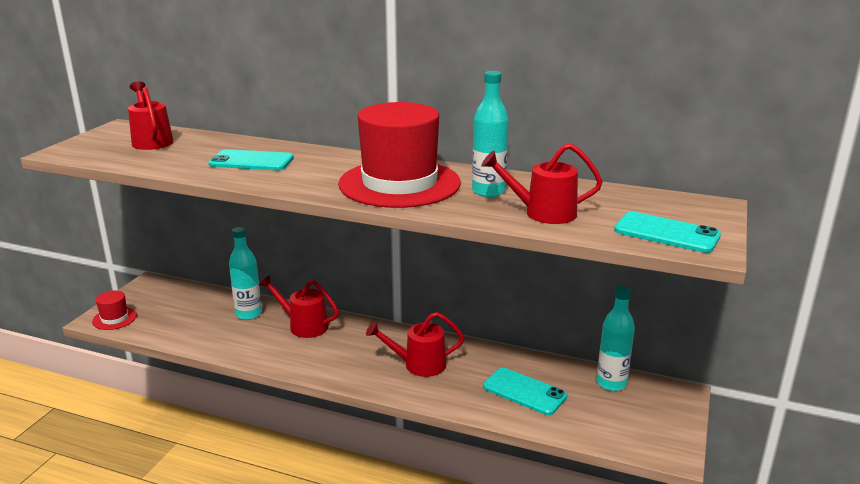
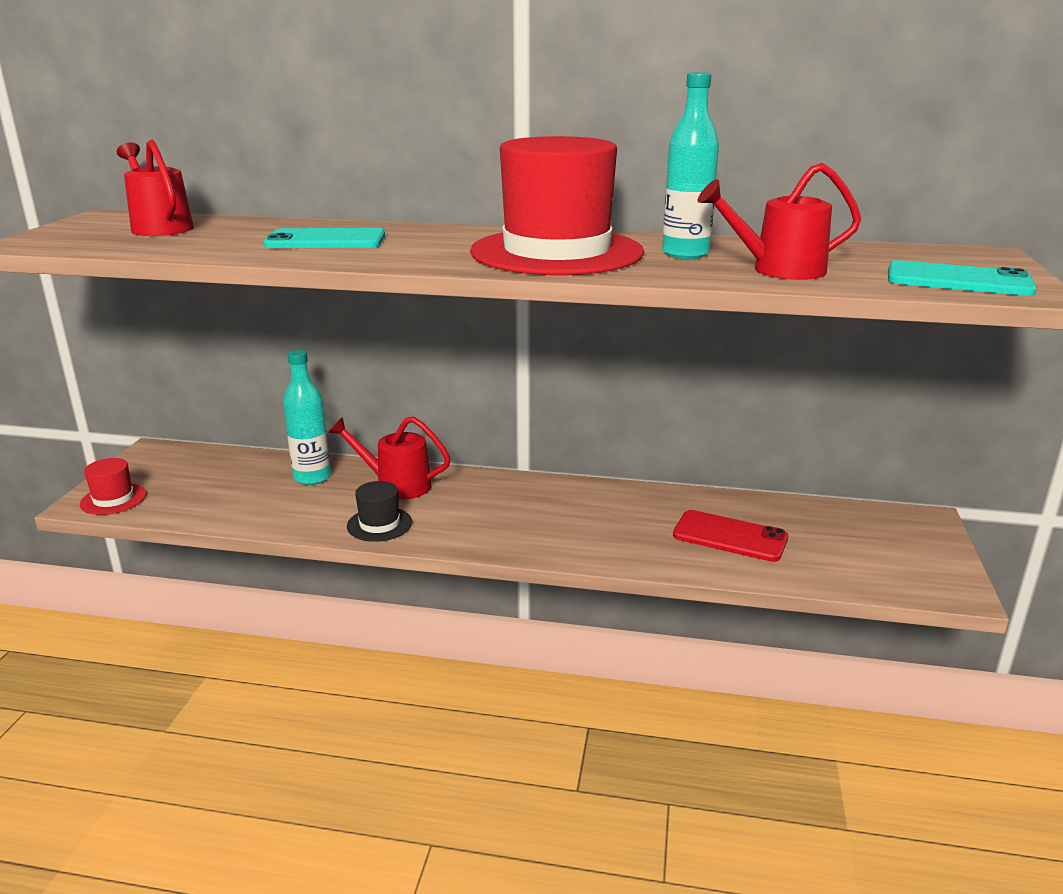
camera: 10 degrees left, 0 degrees up
(281, 356) = (379, 524): none -> black hat
(418, 365) = (574, 518): red watering can -> none
(524, 391) = (730, 537): turquoise phone -> red phone
(611, 383) = (834, 516): turquoise bottle -> none

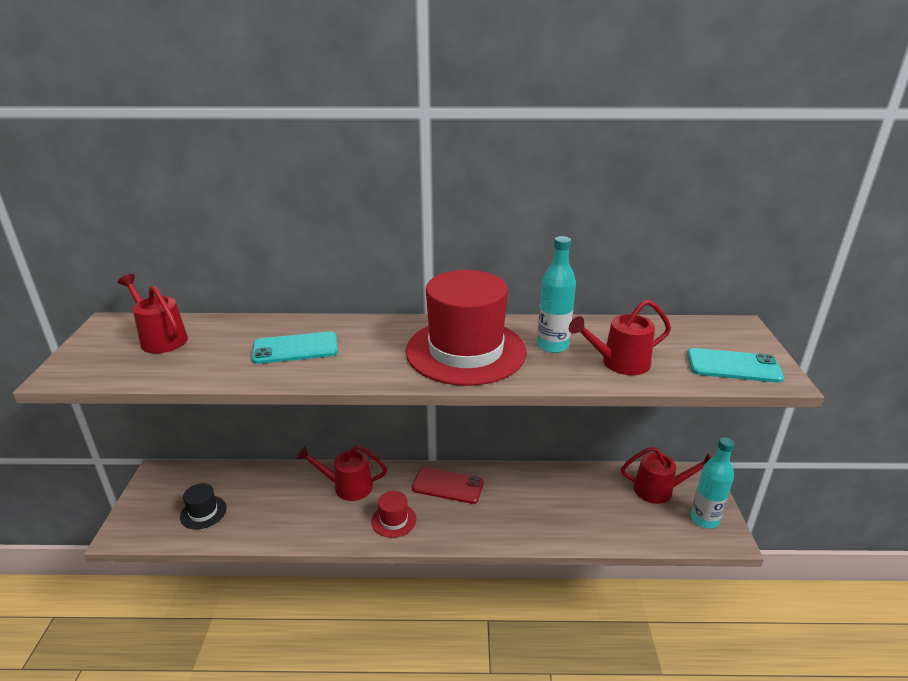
camera: 10 degrees left, 5 degrees up
(113, 499) = (141, 527): red hat -> red hat (394, 520)
(312, 477) = (285, 486): turquoise bottle -> turquoise bottle (704, 519)
(379, 524) = (345, 527): black hat -> black hat (203, 512)
(730, 537) = (582, 508): red phone -> red phone (447, 485)
(856, 528) = (659, 490): none -> red watering can

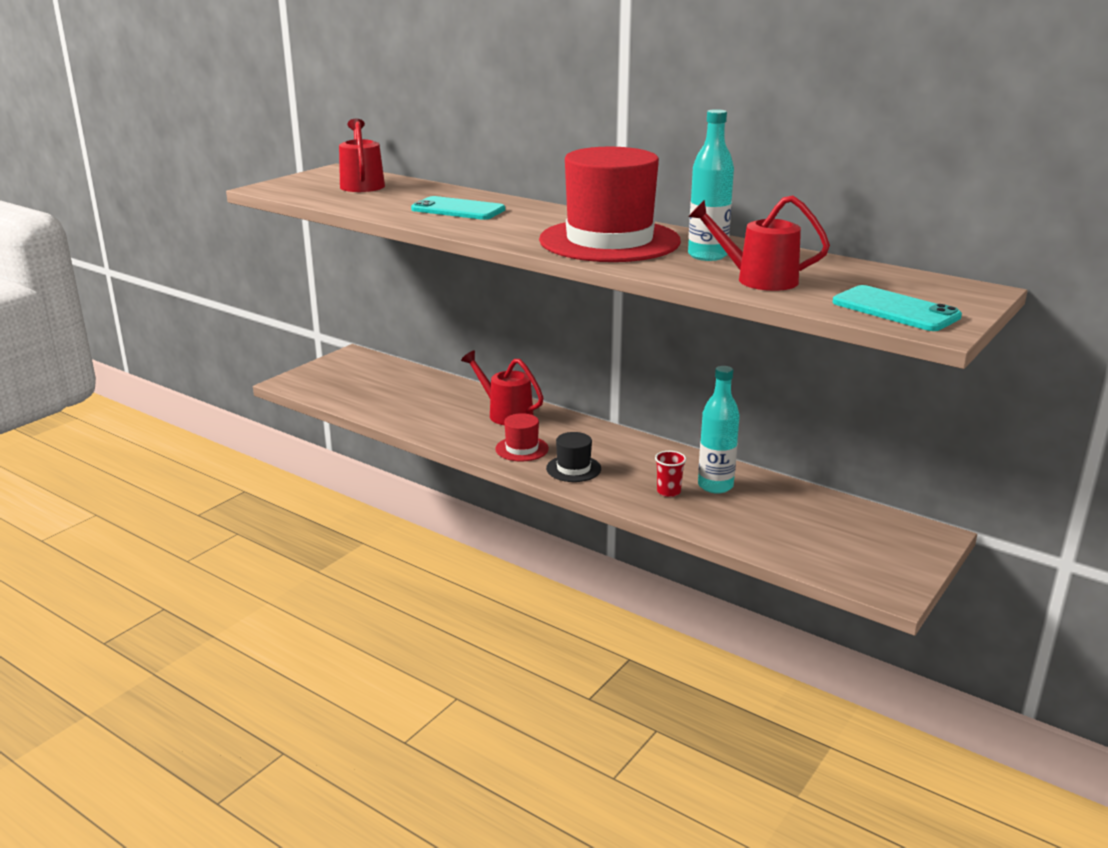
camera: 35 degrees right, 5 degrees down
(203, 512) = (363, 390): black hat -> black hat (573, 469)
(447, 485) = (606, 444): red phone -> none
(530, 514) = (668, 491): none -> red cup
(659, 490) = (857, 527): red watering can -> none
(704, 519) = (882, 567): turquoise bottle -> turquoise bottle (715, 486)

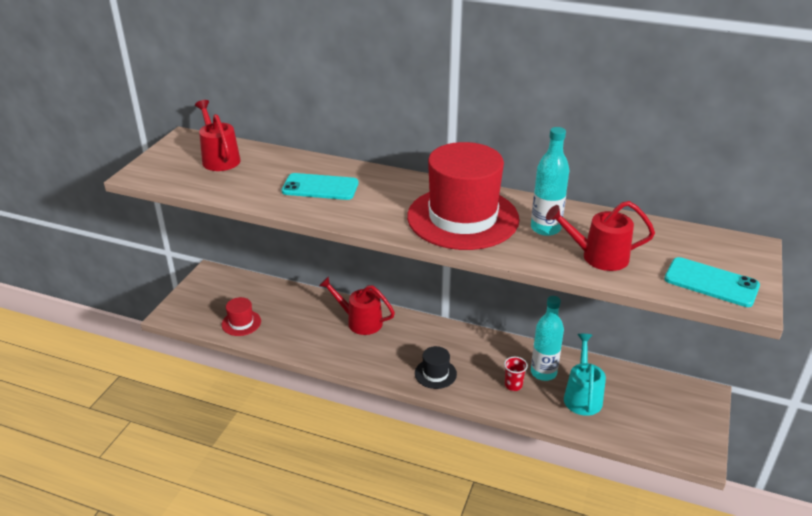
camera: 15 degrees left, 10 degrees up
(522, 449) = (388, 359): red hat -> red hat (241, 323)
(756, 513) = (582, 395): none -> turquoise watering can

